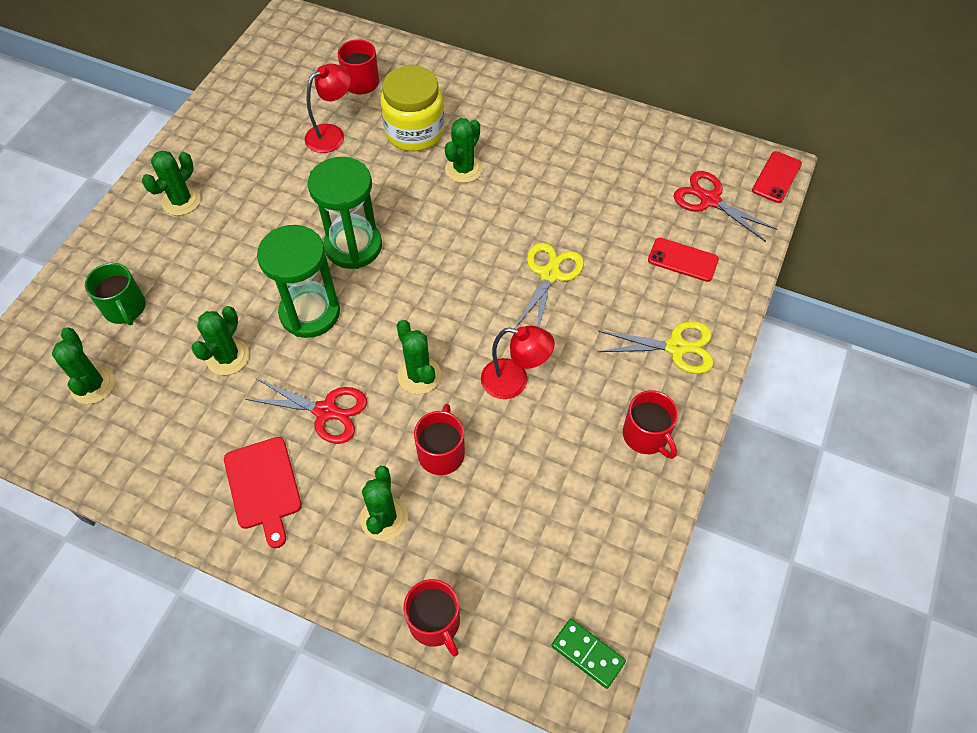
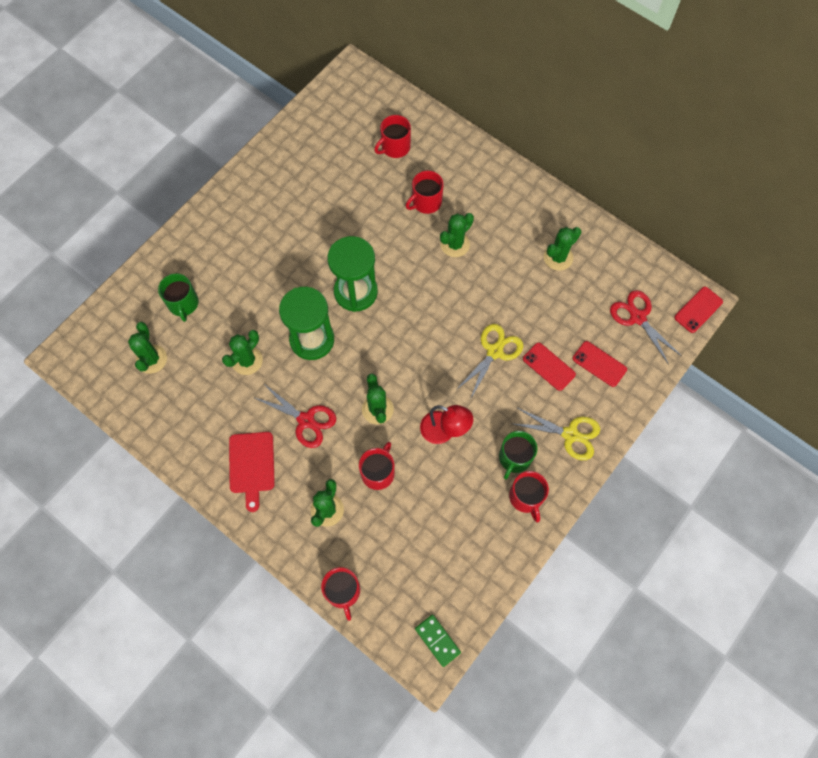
camera: 15 degrees right, 10 degrees up
(181, 201) = (238, 222): green cactus -> green cactus (558, 257)
(332, 134) = (362, 189): red lamp -> none
(414, 132) = (426, 202): yellow jar -> red mug
(615, 391) = (514, 458): none -> green mug
(622, 276) = (548, 366): none -> red phone

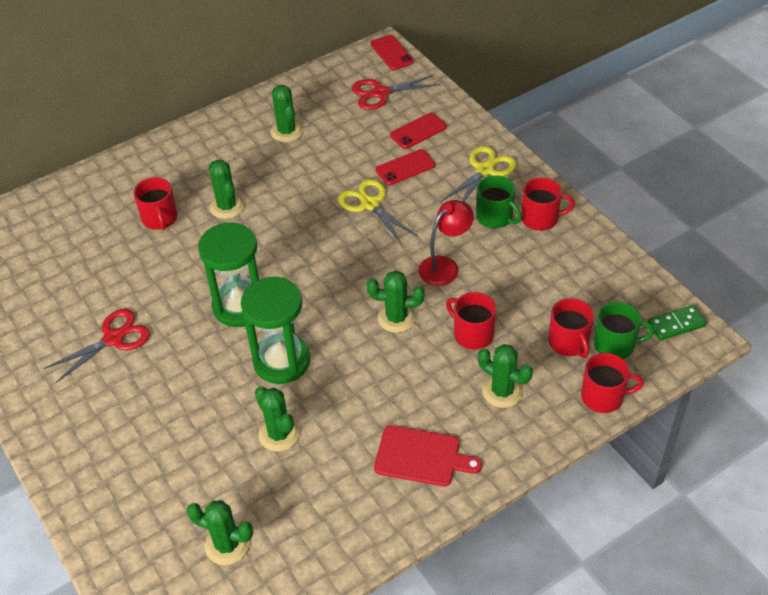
camera: 70 degrees left, 20 degrees down
(183, 304) = (163, 491): green mug -> green mug (615, 345)
(306, 420) = (383, 389): red scissors -> red scissors (113, 338)
(395, 147) = (71, 229): red mug -> red mug (569, 342)

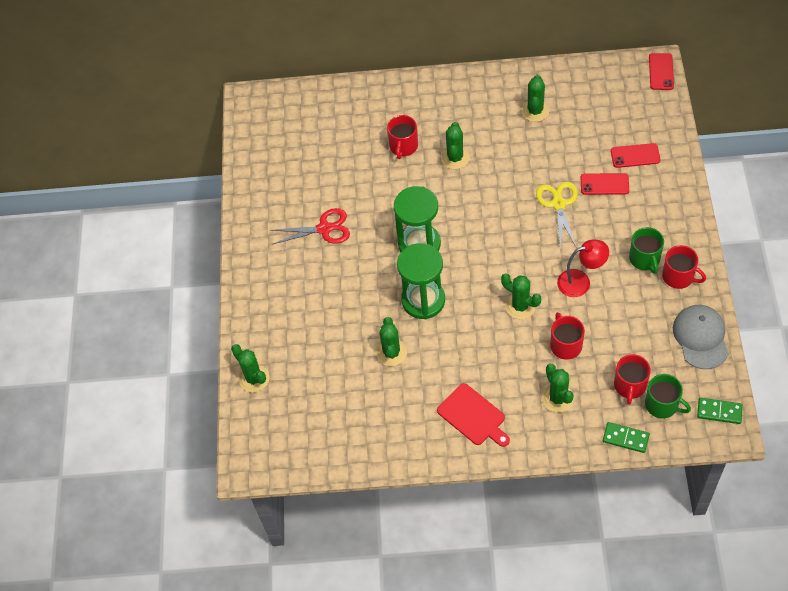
camera: 35 degrees right, 10 degrees up
(227, 545) = (318, 411): green cactus -> green cactus (254, 378)
(381, 93) = (628, 107): red scissors -> none
(485, 170) = (664, 214): yellow scissors -> none
(603, 396) = (625, 438): red mug -> green domino
(604, 264) = (700, 337): none -> grey cap

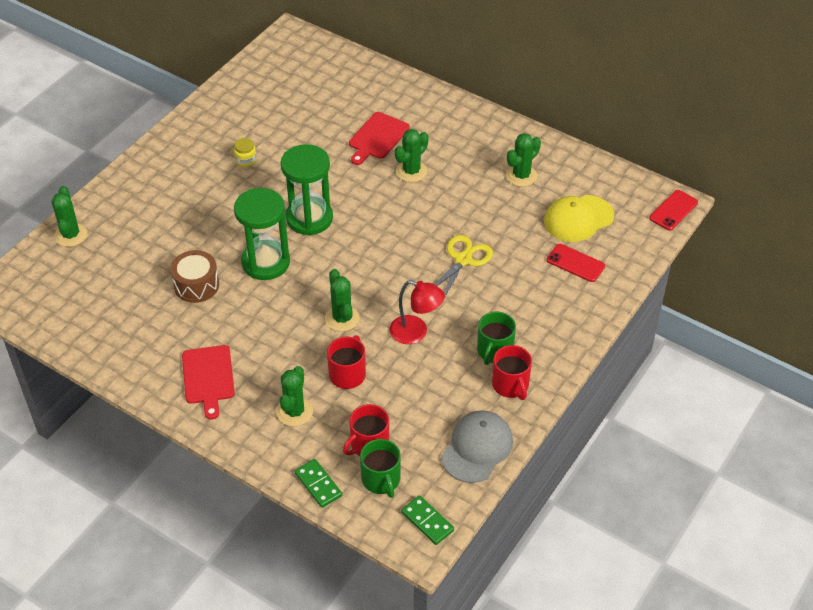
camera: 30 degrees right, 10 degrees down
(324, 228) = (246, 160): red scissors -> yellow jar
(391, 352) = (196, 285): green cactus -> brown drum
(403, 146) = (377, 138): red mug -> red cutting board
(604, 184) = (522, 269): red phone -> none
(605, 120) = (578, 219): none -> yellow cap

